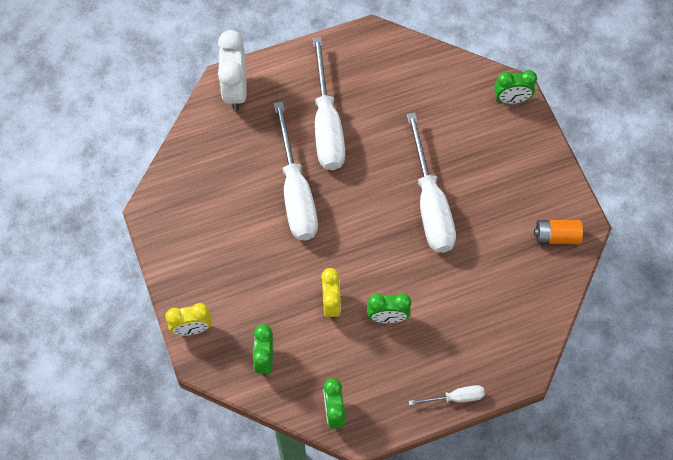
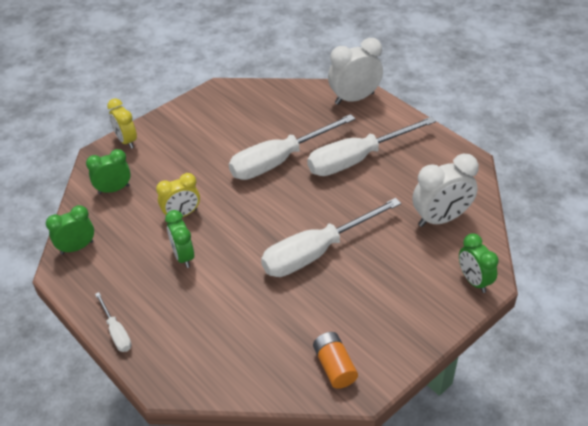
camera: 70 degrees right, 20 degrees down
(433, 91) = (441, 219): none -> white clock

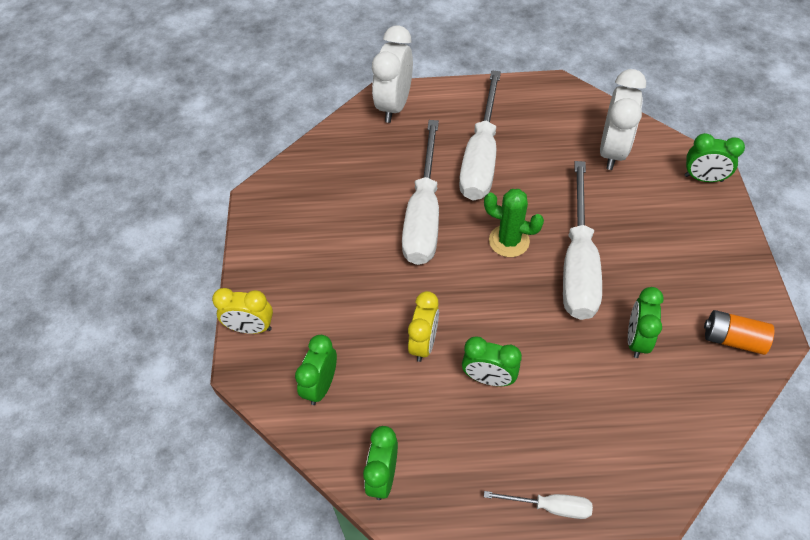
camera: 50 degrees left, 10 degrees up
(282, 313) = (636, 339): none -> green clock
(300, 209) = (509, 241): none -> green cactus

